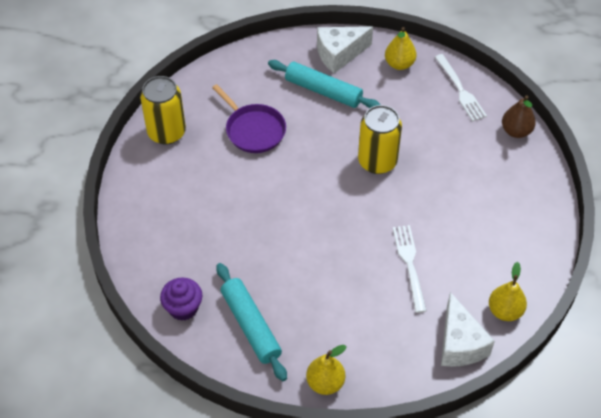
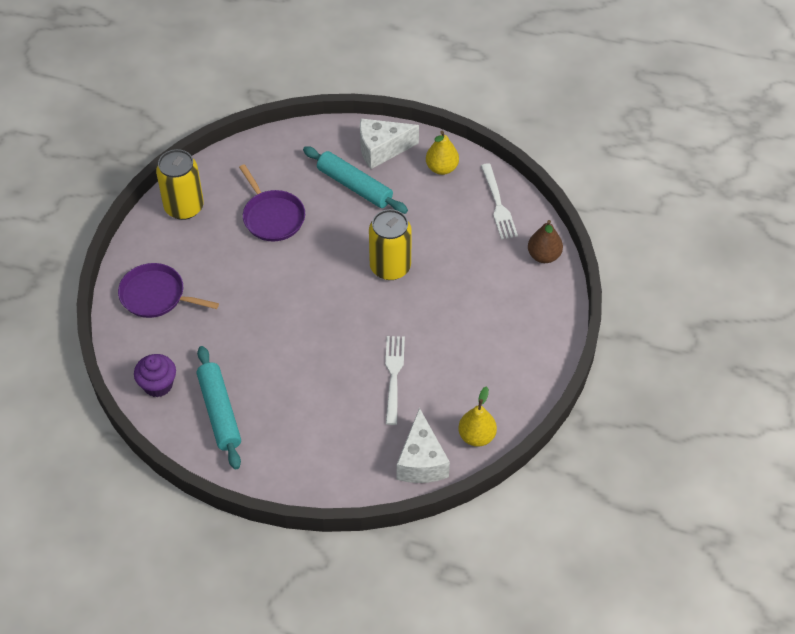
camera: 10 degrees right, 0 degrees up
(160, 220) = (156, 295): none -> purple pan
(325, 383) = (278, 478): yellow pear -> none

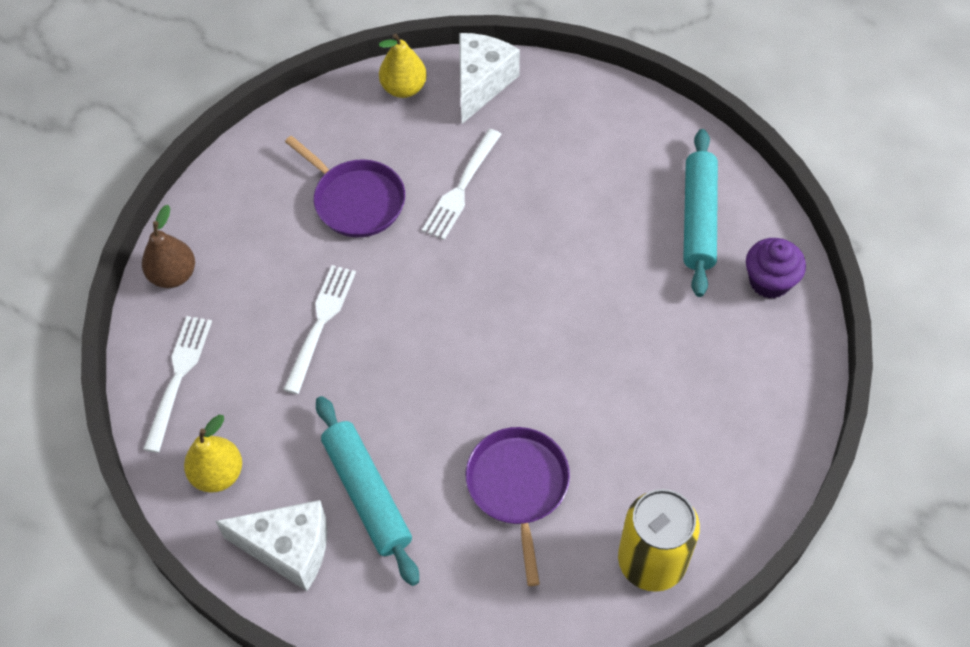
camera: 155 degrees left, 5 degrees up
(156, 295) = (738, 416): purple pan -> purple pan (356, 200)
(390, 267) = (387, 336): yellow can -> none
(435, 260) = (320, 323): none -> white fork

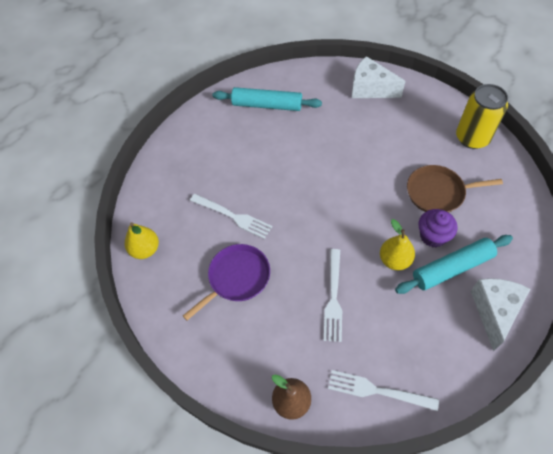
camera: 85 degrees left, 0 degrees up
(218, 474) = (449, 358): yellow pear -> yellow pear (394, 260)
(320, 323) = (333, 298): white fork -> white fork turned 105 degrees counterclockwise
(481, 84) = (151, 204): white cheese -> white cheese (370, 89)
(518, 487) = (438, 192): purple pan -> brown pan
(769, 281) = (308, 80): purple cupcake -> purple cupcake (433, 236)

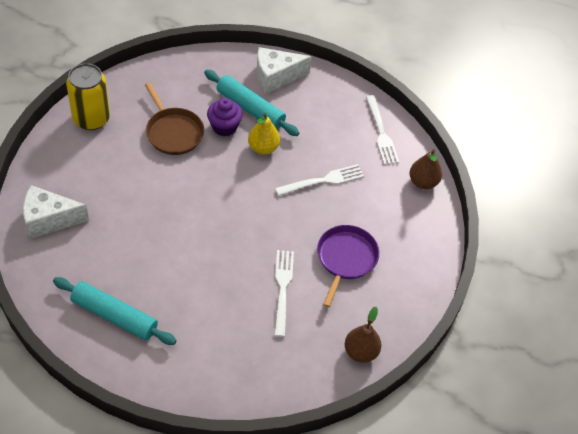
camera: 125 degrees left, 5 degrees down
(145, 249) = (360, 352): yellow pear -> brown pear
(236, 278) = (345, 259): purple pan -> purple pan turned 90 degrees clockwise
(267, 105) = (114, 316): turquoise rolling pin -> turquoise rolling pin turned 45 degrees counterclockwise
(370, 89) = (49, 220): white cheese -> white cheese turned 90 degrees clockwise

